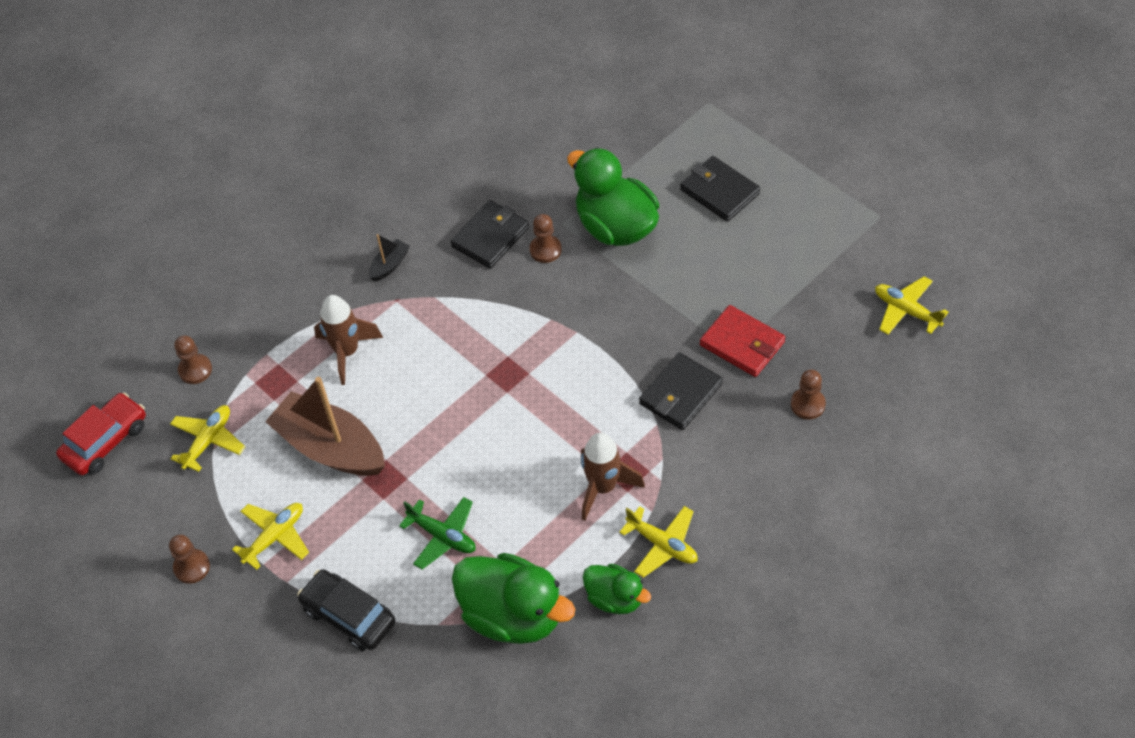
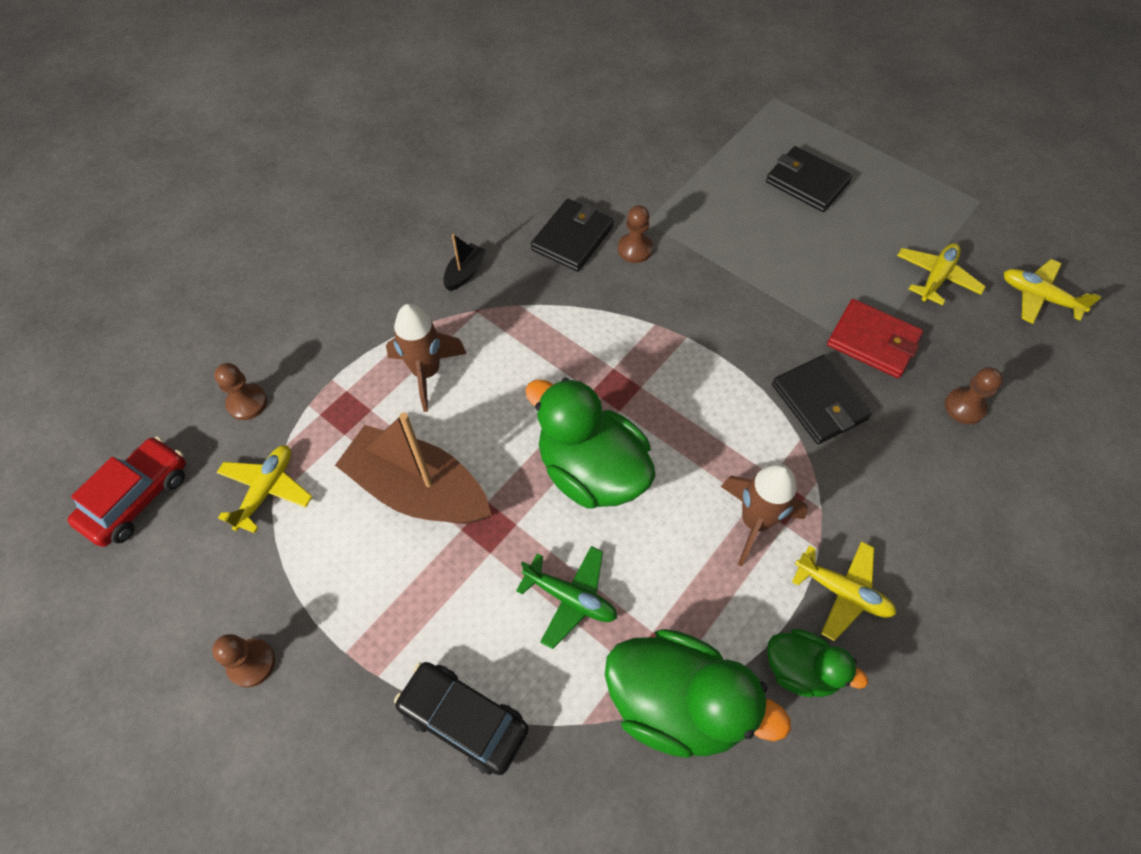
camera: 10 degrees left, 5 degrees up
(275, 537) = (358, 613): yellow plane -> yellow plane (936, 278)
(615, 227) = (706, 222): green duck -> green duck (591, 471)
(680, 394) = (819, 402): black wallet -> black wallet turned 60 degrees counterclockwise

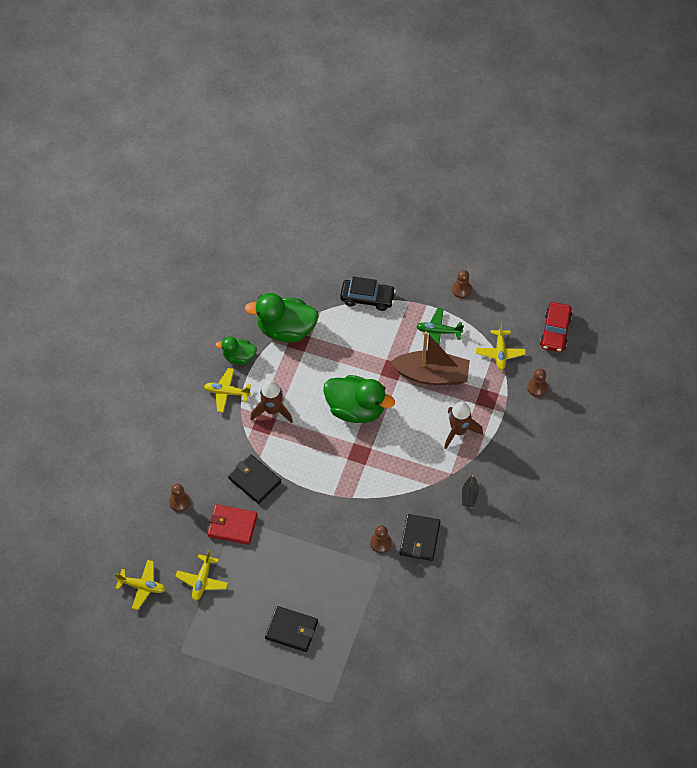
camera: 160 degrees right, 0 degrees up
(570, 598) = (343, 353): green plane -> green plane (438, 332)

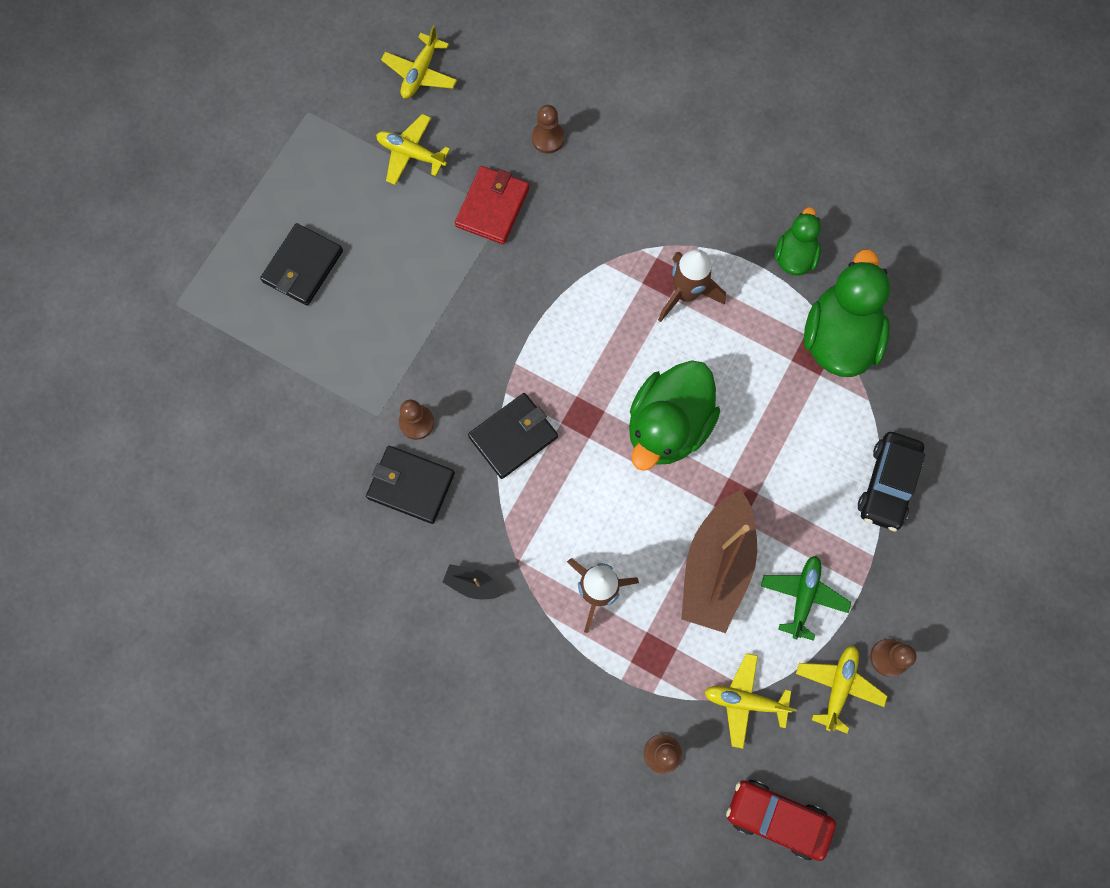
camera: 100 degrees right, 15 degrees up
(227, 392) = (729, 229): yellow plane -> yellow plane (838, 686)
(254, 480) = (564, 249): black wallet -> black wallet (513, 437)

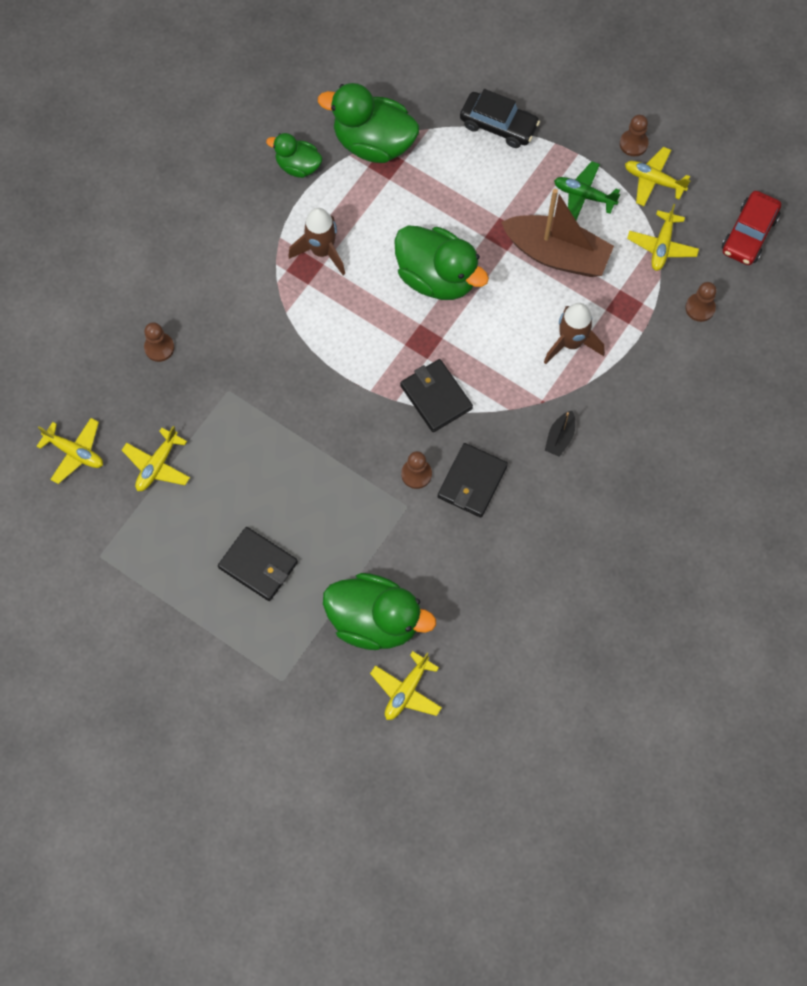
camera: 85 degrees left, 5 degrees down
(165, 432) = (406, 690): none -> yellow plane
(243, 392) = (375, 620): none -> green duck
(492, 207) = (221, 399): red wallet -> none

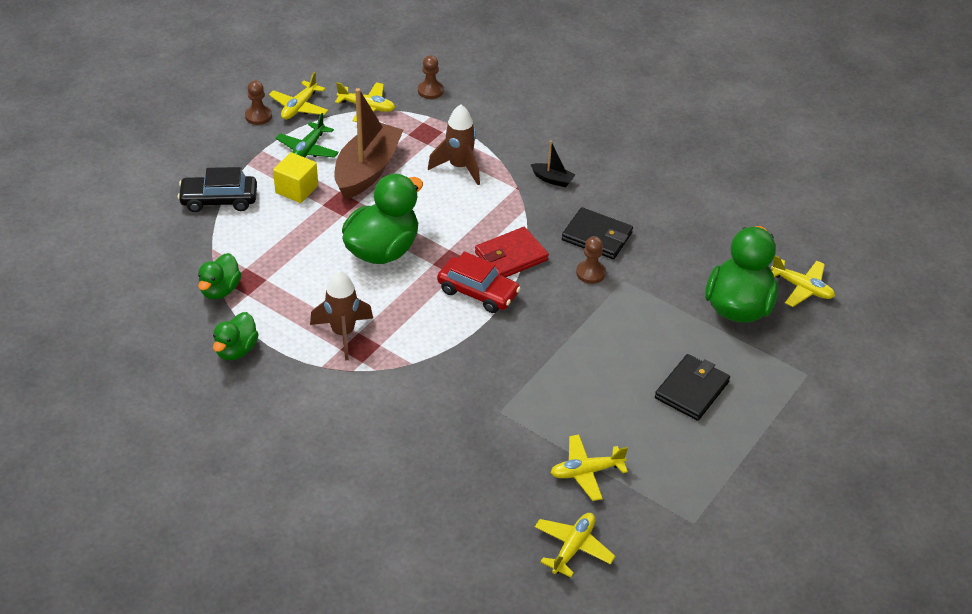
camera: 90 degrees left, 25 degrees down
(157, 465) = (586, 472): yellow plane -> yellow plane turned 135 degrees clockwise
(159, 348) = (446, 471): brown pawn -> none
(373, 143) = (220, 290): green duck -> green duck, size x0.56
(436, 397) = (511, 256): black wallet -> red wallet
(498, 125) = (219, 200): black car -> black car turned 120 degrees counterclockwise
(521, 192) = (296, 189): none -> yellow cube
(749, 234) = (362, 59): red car -> red car (478, 292)

